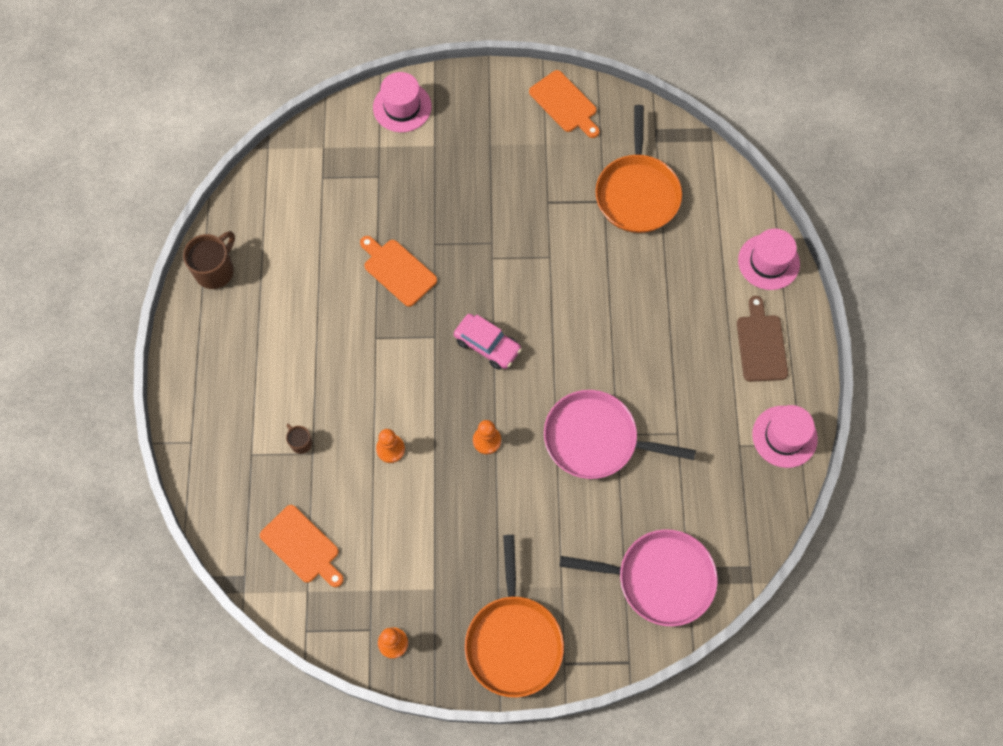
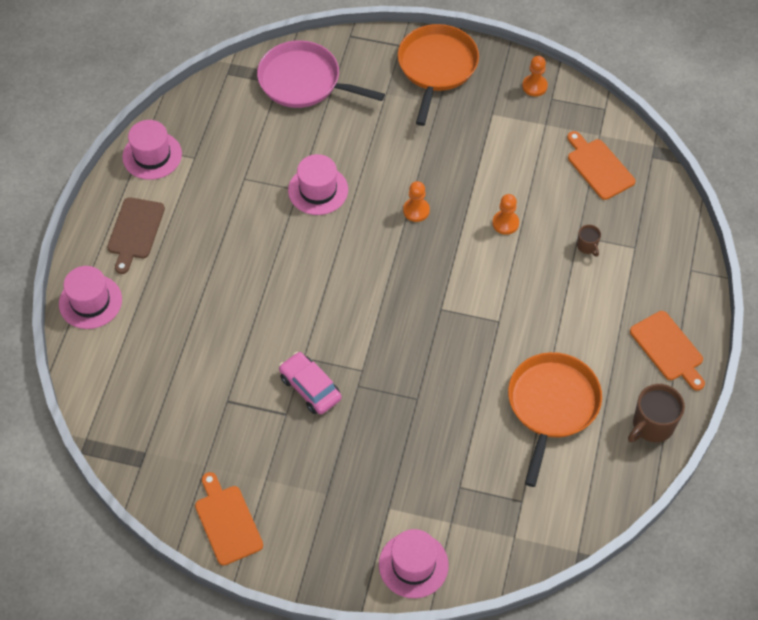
camera: 165 degrees left, 10 degrees down
(398, 271) = (461, 380): orange cutting board -> orange cutting board (668, 348)
(487, 345) = (391, 289): pink car -> pink car (310, 388)
(596, 439) = (318, 190): pink pan -> pink hat
(637, 193) = (189, 401): orange pan -> orange pan (552, 405)

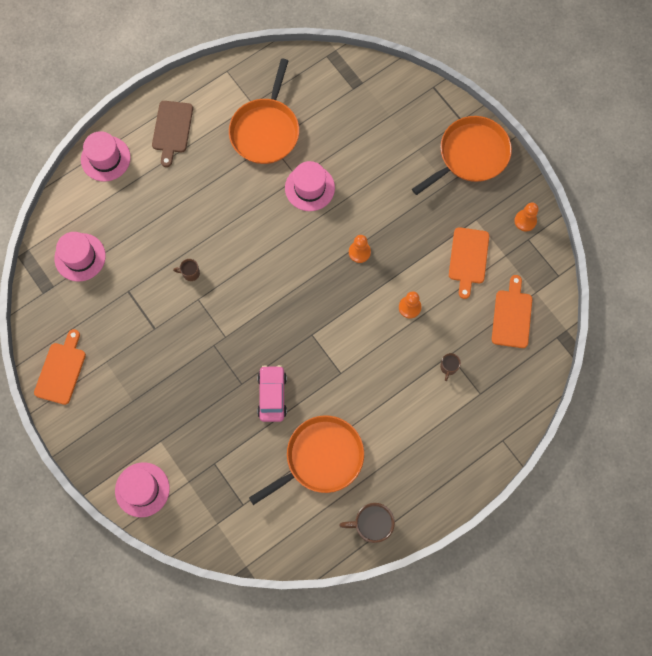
camera: 40 degrees right, 15 degrees up
(135, 231) = (172, 129): brown cutting board -> brown cutting board turned 45 degrees counterclockwise
(152, 155) = (228, 82): pink hat -> pink hat (80, 257)
(229, 171) = (265, 130): none -> orange pan
(274, 340) = (190, 273): none -> brown mug
(304, 81) = (371, 99): pink pan -> none
(310, 388) = (184, 323): pink car -> pink car (272, 395)
(668, 348) = (433, 482): orange cutting board -> orange cutting board (468, 258)

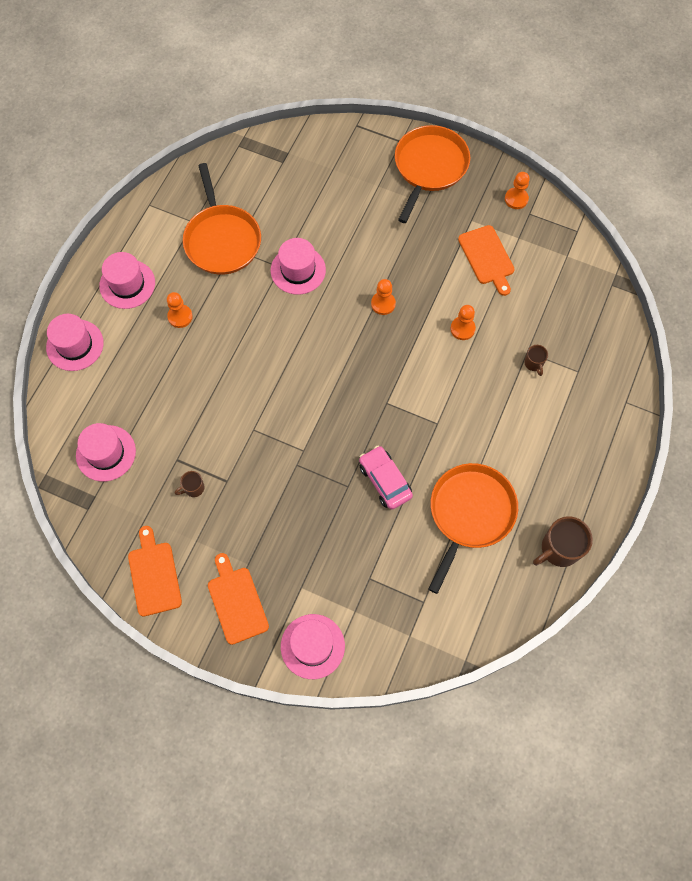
camera: 30 degrees left, 5 degrees down
(172, 129) = (127, 284): brown cutting board -> pink hat
(190, 273) = (230, 409): brown mug -> brown mug (193, 488)
(196, 178) = (180, 316): none -> orange pawn
(512, 316) = (560, 287): orange cutting board -> orange cutting board (236, 602)

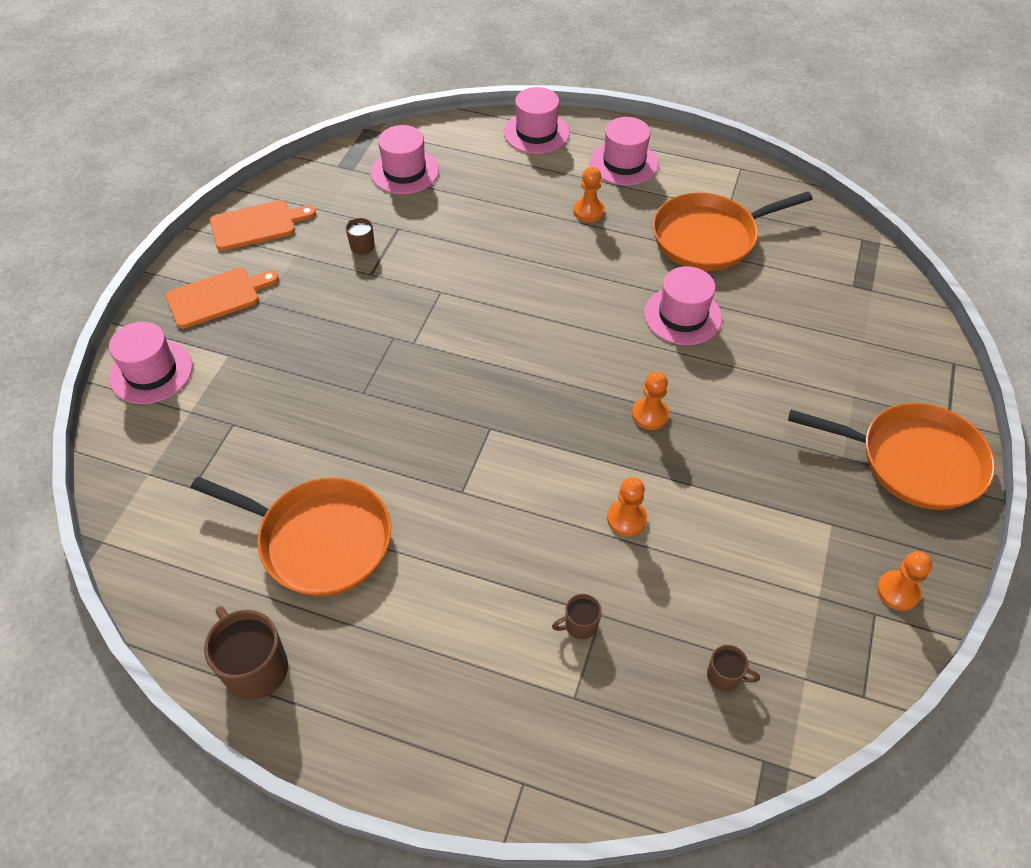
camera: 85 degrees right, 15 degrees down
(385, 480) = (371, 433): pink car -> none
(487, 257) = (766, 549): orange cutting board -> none
(565, 294) = (724, 676): none -> brown mug

